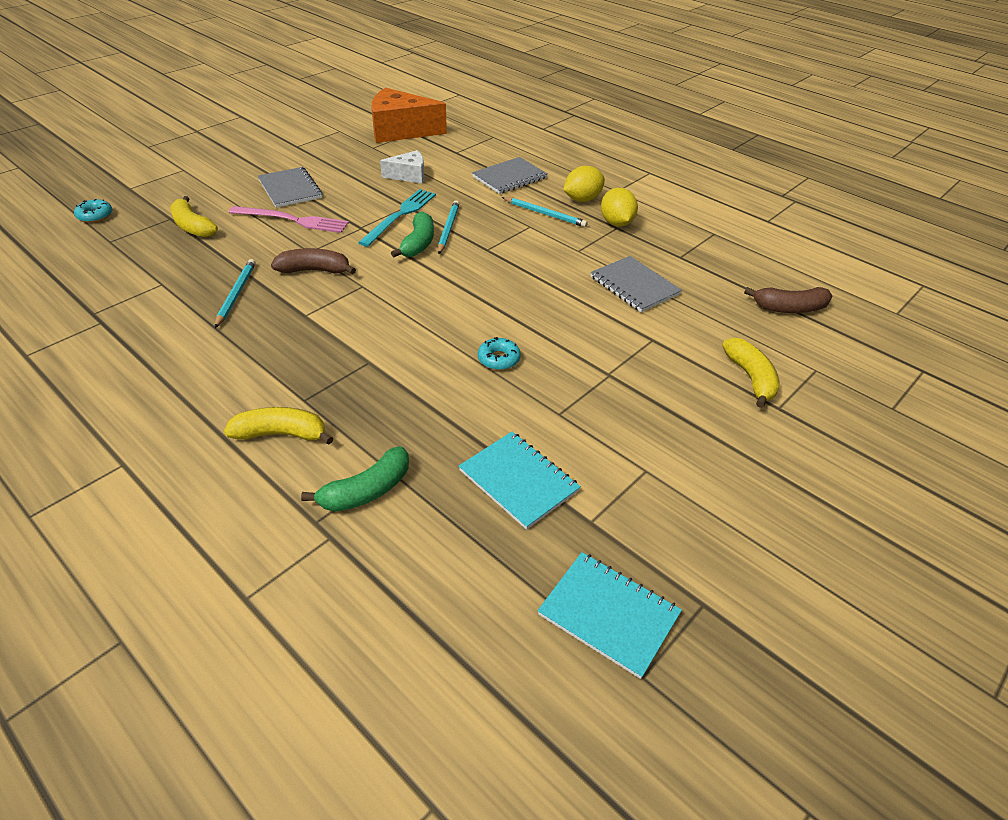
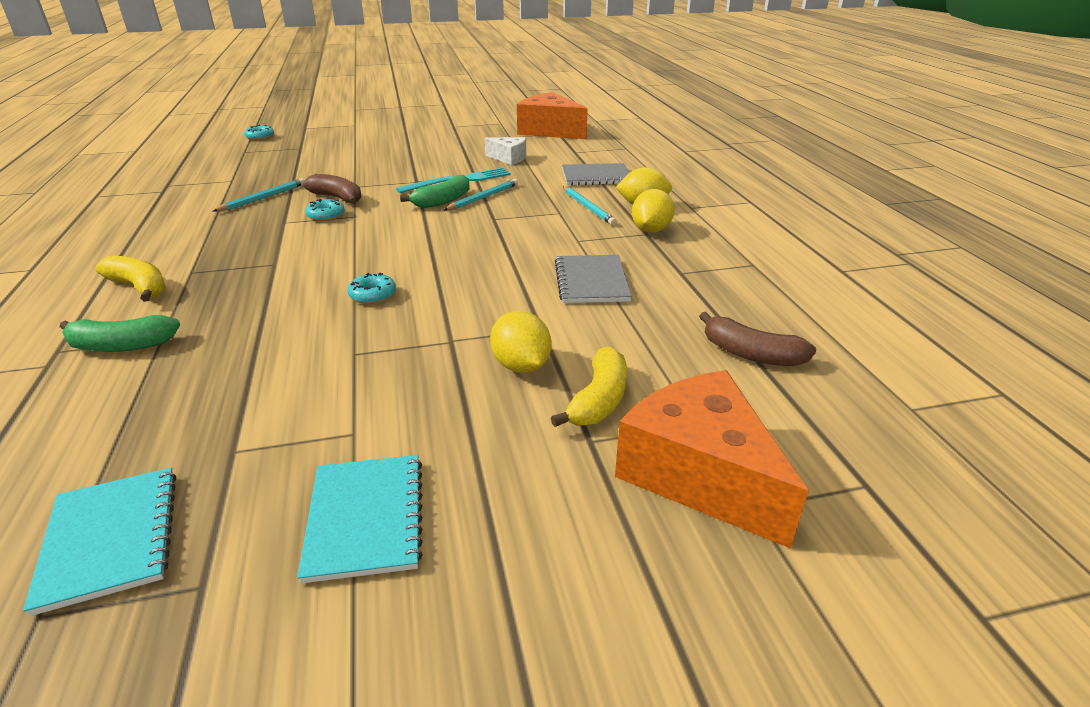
camera: 35 degrees right, 10 degrees down
(193, 226) = (305, 155): yellow banana -> none
(290, 189) = (405, 148): grey notebook -> none
(292, 220) = (375, 166): pink fork -> none
(335, 294) = (326, 215): none -> turquoise donut
(518, 481) = (233, 389): turquoise notebook -> turquoise notebook (365, 518)
(678, 374) = (521, 366): none -> yellow lemon
(852, 401) = (699, 474): none -> orange cheese

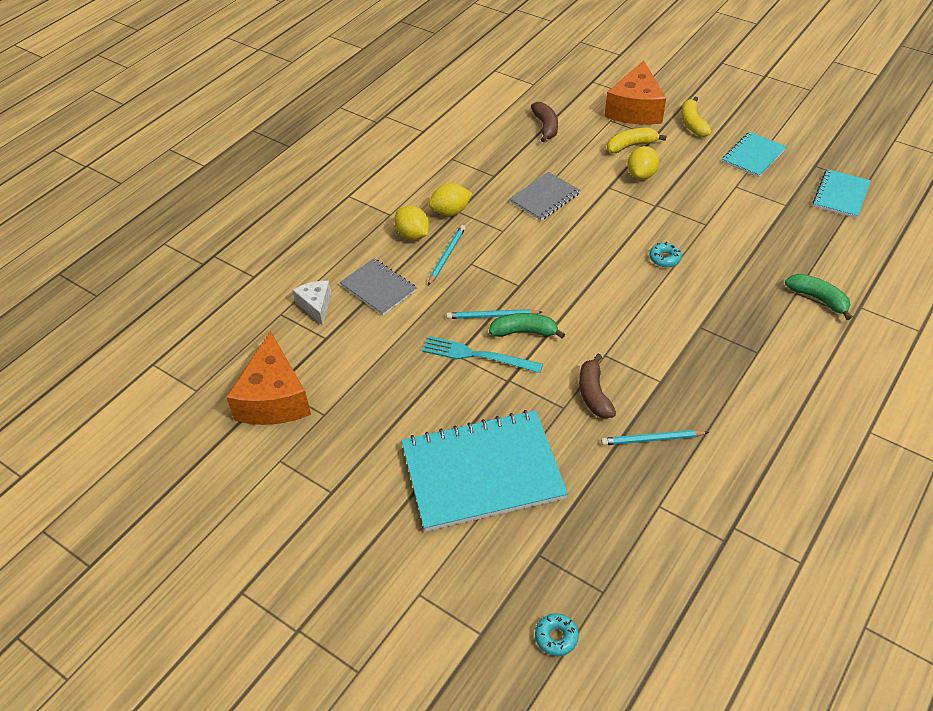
camera: 130 degrees left, 15 degrees up
(139, 287) = (796, 354): yellow banana -> yellow banana (692, 124)
(326, 215) = (624, 369): turquoise donut -> none
(375, 153) = (482, 472): none -> turquoise notebook
(509, 158) = (390, 366): white cheese -> white cheese (316, 306)

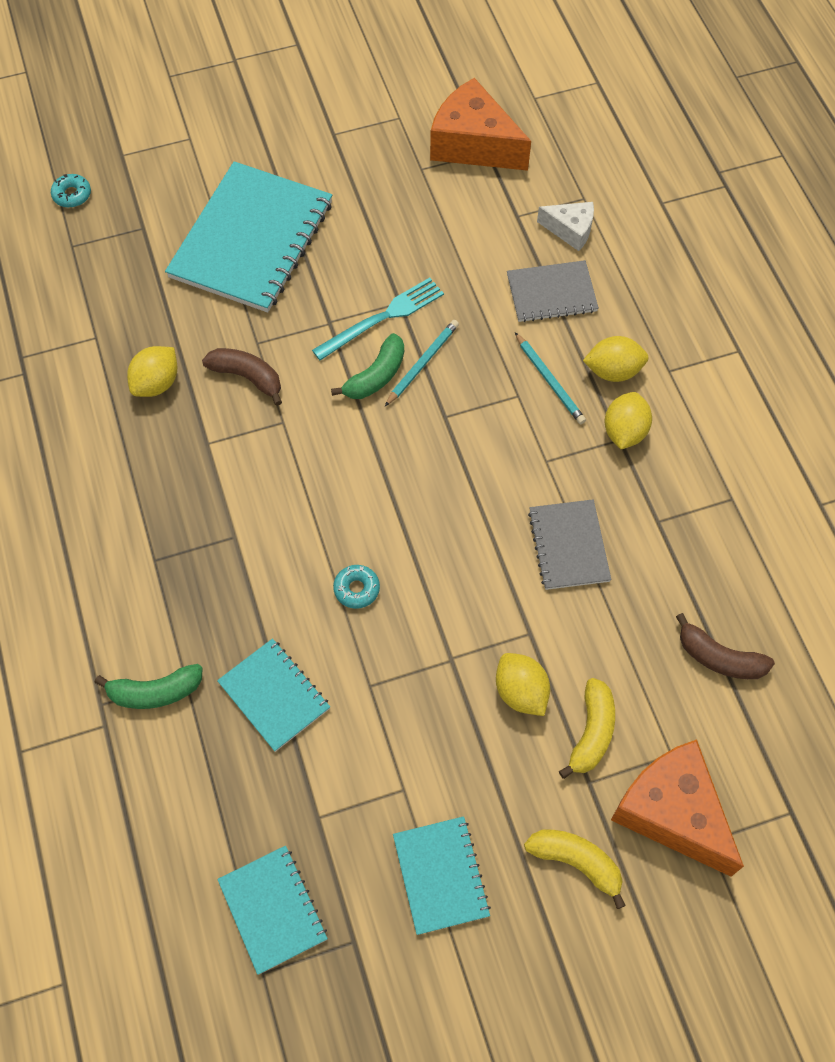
camera: 125 degrees right, 15 degrees up
(652, 439) = (157, 383): turquoise pencil -> yellow lemon
(757, 254) = (274, 695): none -> turquoise notebook

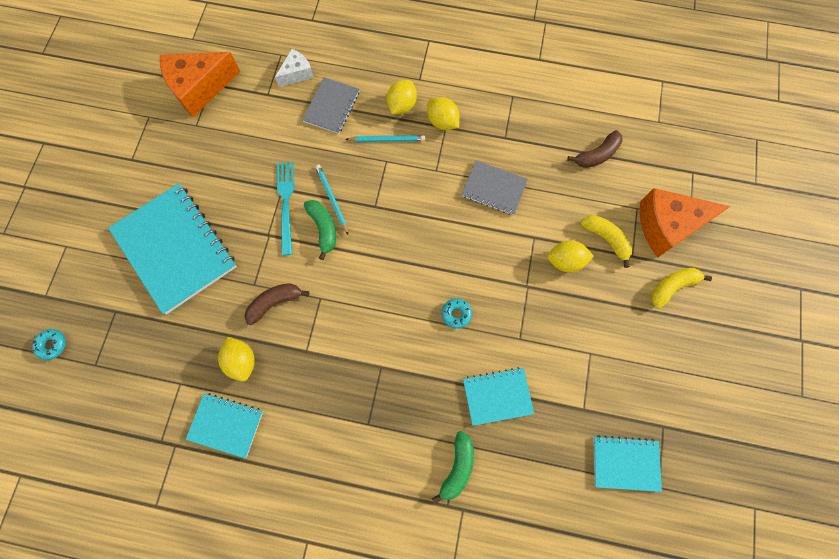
camera: 60 degrees left, 10 degrees up
(440, 875) = (647, 360): turquoise notebook -> turquoise notebook (226, 425)

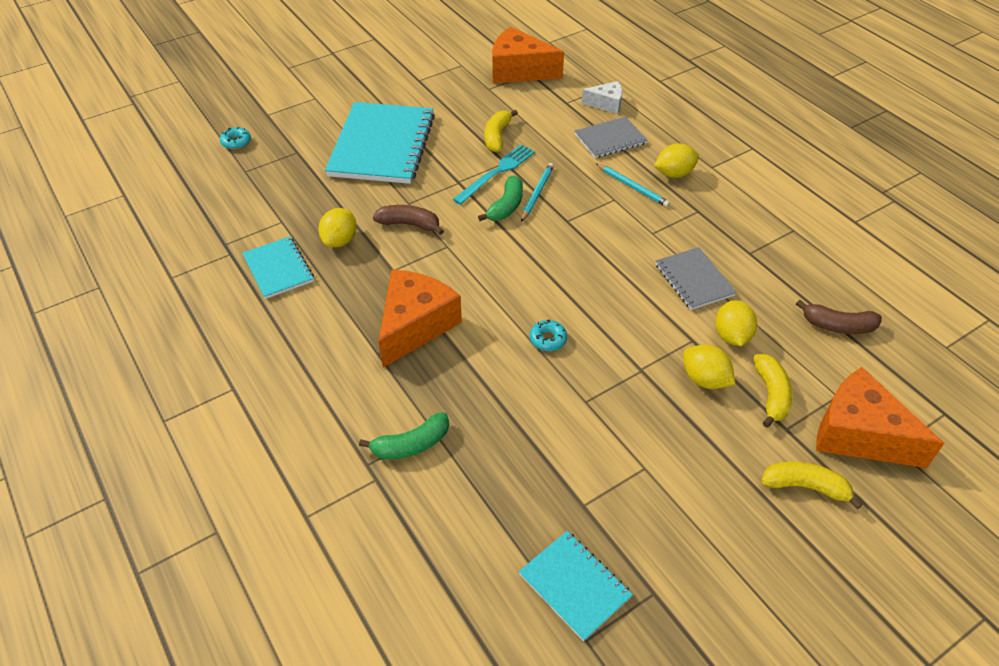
camera: 45 degrees right, 25 degrees down
(251, 169) = (497, 137): none -> yellow banana
(367, 381) = (415, 325): none -> orange cheese
(442, 122) = (699, 206): yellow lemon -> yellow lemon (731, 336)
(497, 396) = (511, 425): turquoise notebook -> none

